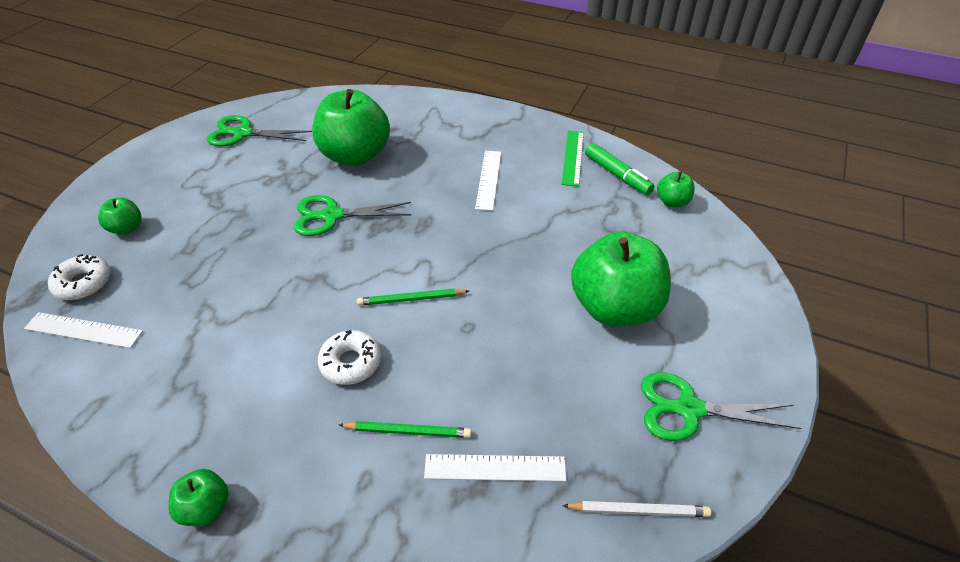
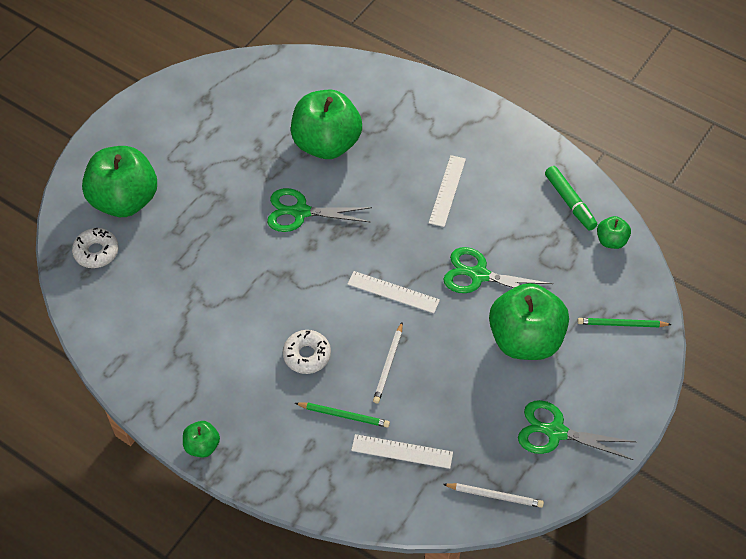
camera: 10 degrees right, 10 degrees up
(84, 330) = (102, 295): white ruler -> white ruler (393, 292)
(127, 228) = (125, 200): green apple -> green apple, size x2.21
(243, 133) = (221, 100): green scissors -> green scissors (479, 275)
(411, 299) = (360, 307): green pencil -> green pencil (622, 324)
(457, 358) = (388, 364): none -> white pencil
(573, 157) = (533, 175): green ruler -> none

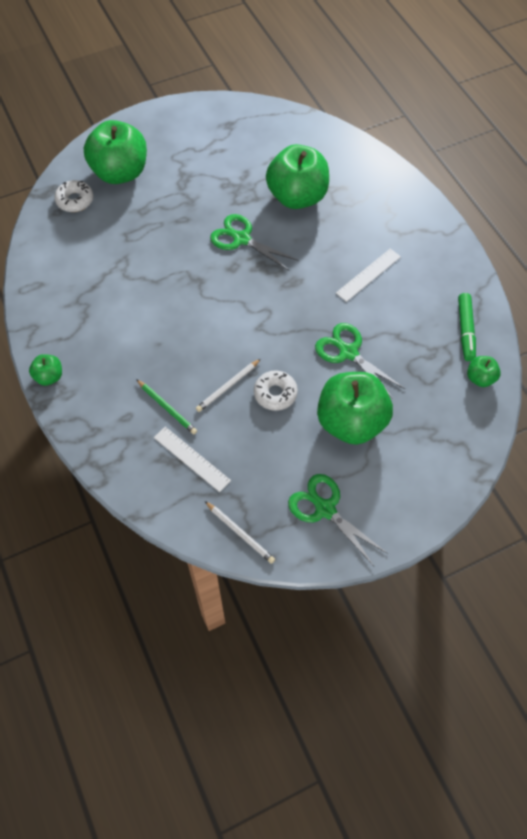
camera: 30 degrees right, 5 degrees up
(307, 355) = (171, 348): white donut -> white donut (275, 393)
(393, 292) = (270, 333): white ruler -> none
(622, 324) = (442, 451): green pencil -> none

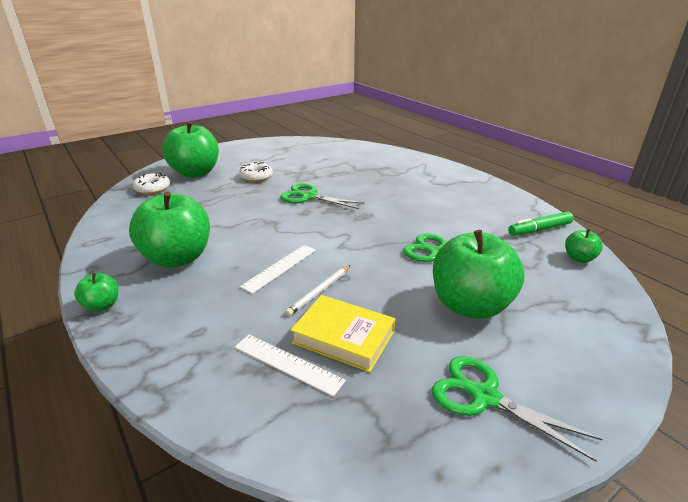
camera: 10 degrees left, 30 degrees down
(167, 408) = (250, 317): green pencil -> none
(238, 440) = (343, 337): none -> yellow book
(240, 533) = (376, 446): white pencil -> none
(275, 393) = (375, 291): white donut -> white donut (256, 177)
(297, 197) = (350, 174): green apple -> green apple (178, 258)
(368, 274) = (431, 206): white ruler -> white ruler (280, 267)
(465, 330) = (539, 230): green marker -> green marker turned 75 degrees clockwise

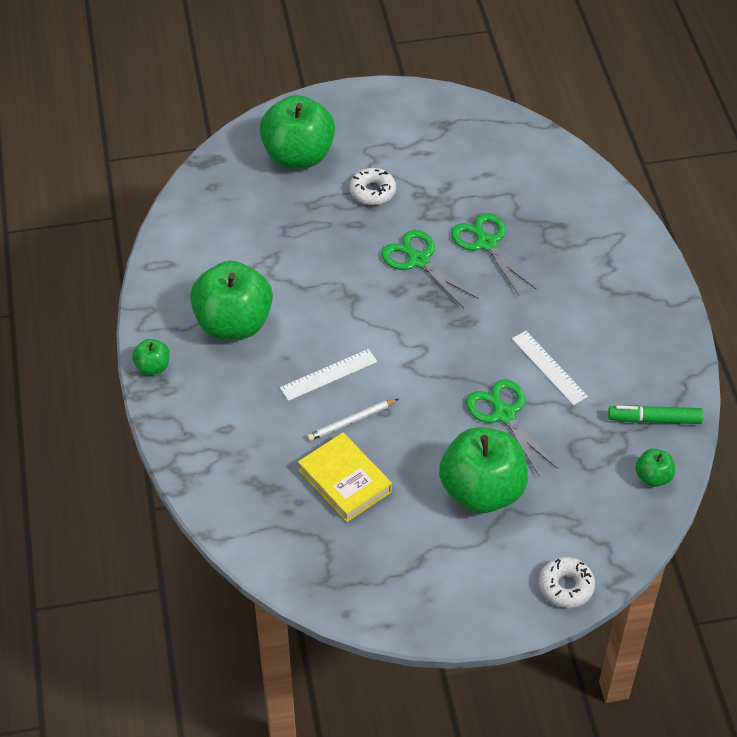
camera: 25 degrees right, 20 degrees up
(152, 188) = (236, 177): white donut -> white donut (566, 586)
(288, 363) = (286, 489): white ruler -> white ruler (549, 367)
(484, 397) = (421, 577): green scissors -> green scissors (486, 243)

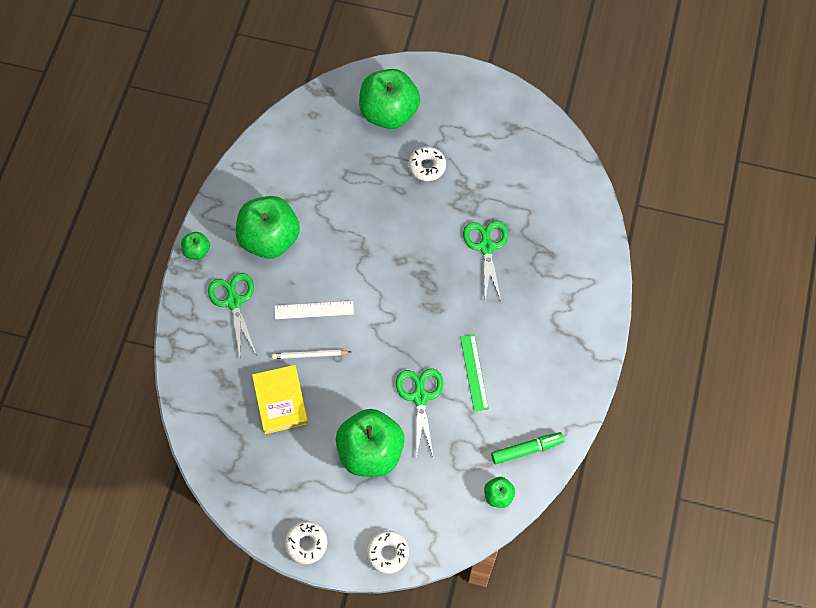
camera: 25 degrees right, 15 degrees up
(418, 260) = (429, 241): green scissors -> green scissors (234, 302)
(465, 616) = (306, 544): none -> white donut
(549, 367) = (474, 372): white ruler -> green ruler
(654, 420) = (526, 449): green marker -> green marker turned 135 degrees clockwise

